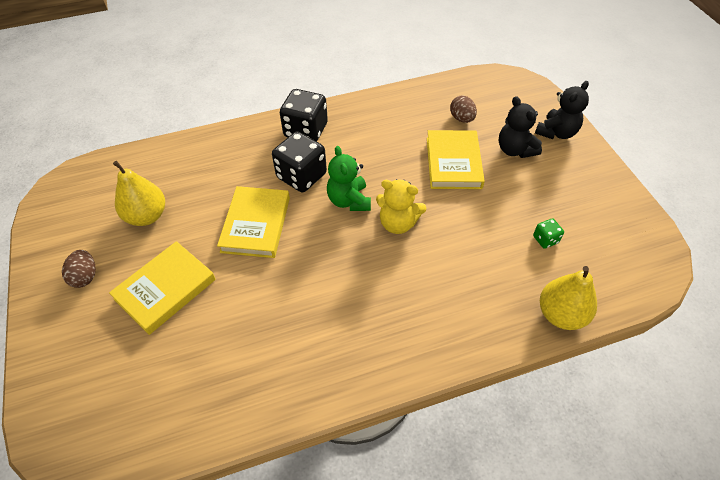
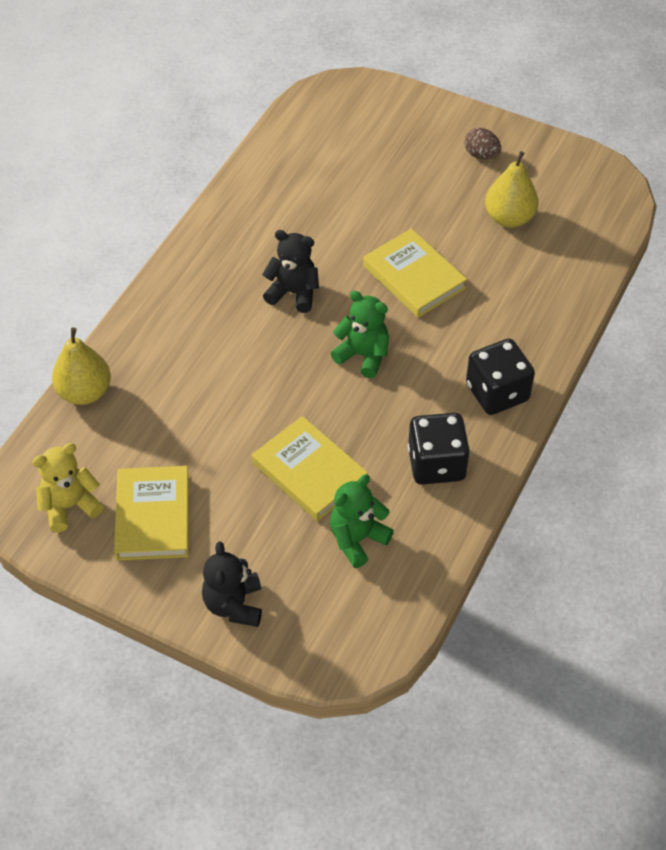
camera: 135 degrees right, 0 degrees up
(165, 289) = (412, 189): yellow book -> yellow book (153, 516)
(301, 176) = (435, 345): black dice -> black dice (436, 464)
(398, 223) = (296, 368): yellow teddy bear -> yellow teddy bear (70, 506)
(461, 118) = (357, 539): brown egg -> green teddy bear
(515, 150) = (260, 540): black teddy bear -> black teddy bear (293, 293)
(545, 239) = (147, 453): green dice -> none

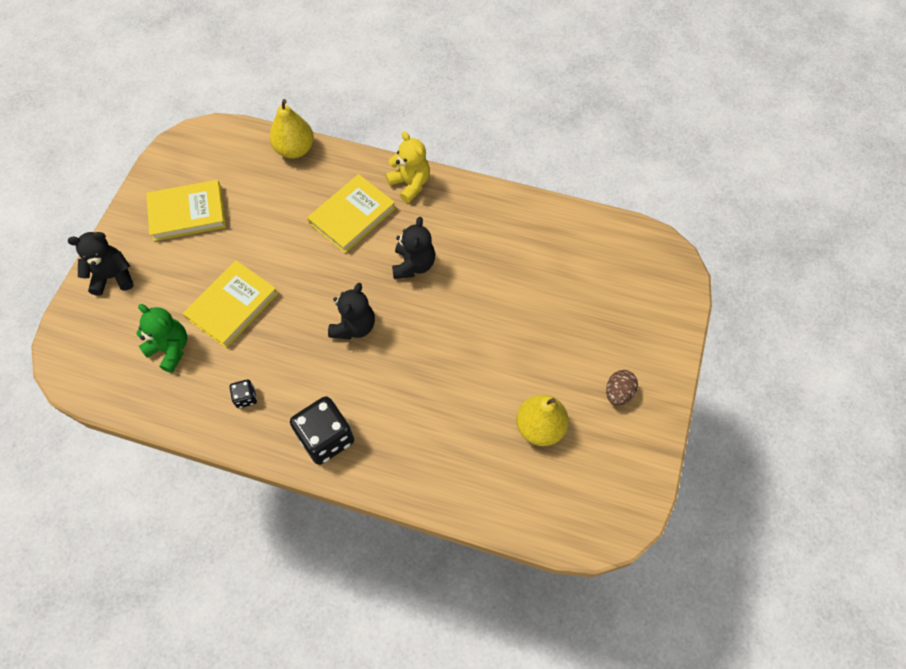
camera: 80 degrees right, 10 degrees up
(70, 506) = (195, 163): yellow teddy bear -> yellow teddy bear (410, 184)
(363, 355) = (354, 326): green teddy bear -> black teddy bear
(414, 277) = (449, 354): yellow book -> yellow book (352, 216)
(436, 464) = (246, 397): black dice -> black dice, size x0.47

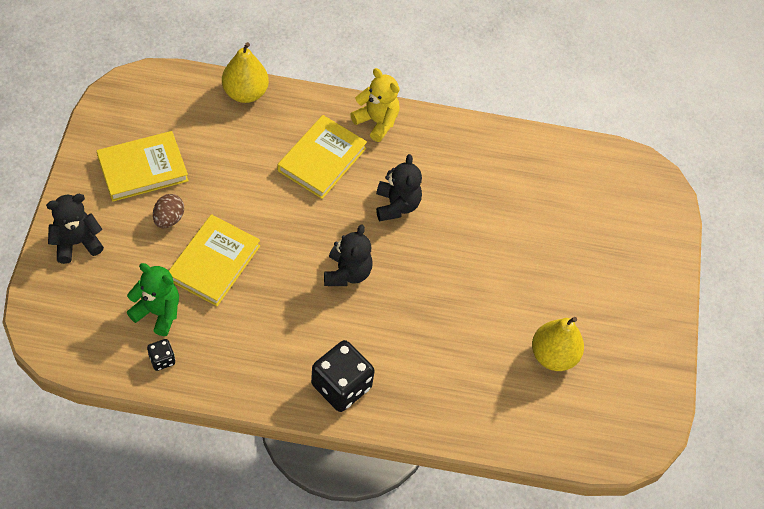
camera: 15 degrees left, 5 degrees down
(246, 397) = (249, 354): black dice -> black dice (162, 359)
(618, 393) = (624, 315): brown egg -> brown egg (169, 219)

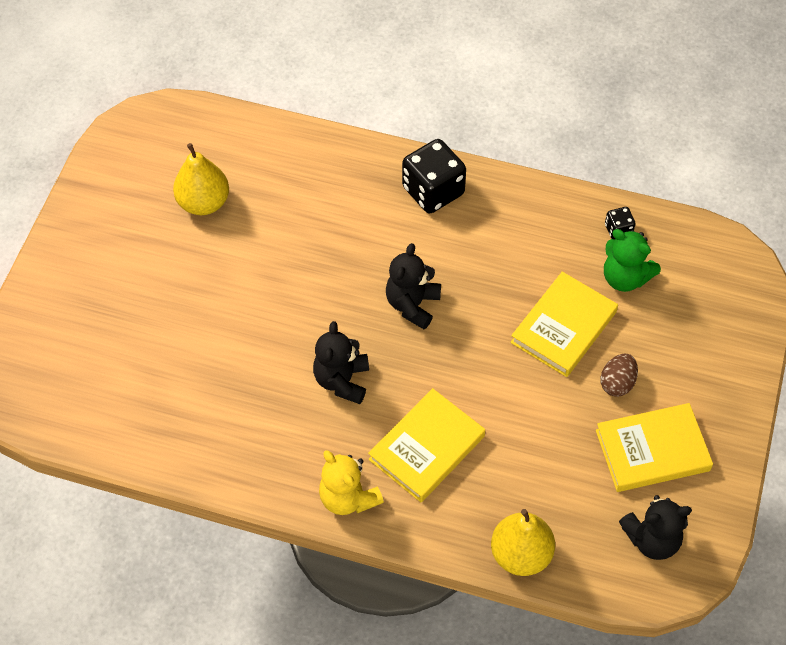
camera: 165 degrees left, 0 degrees up
(76, 243) = (722, 362): black teddy bear -> black teddy bear (652, 539)

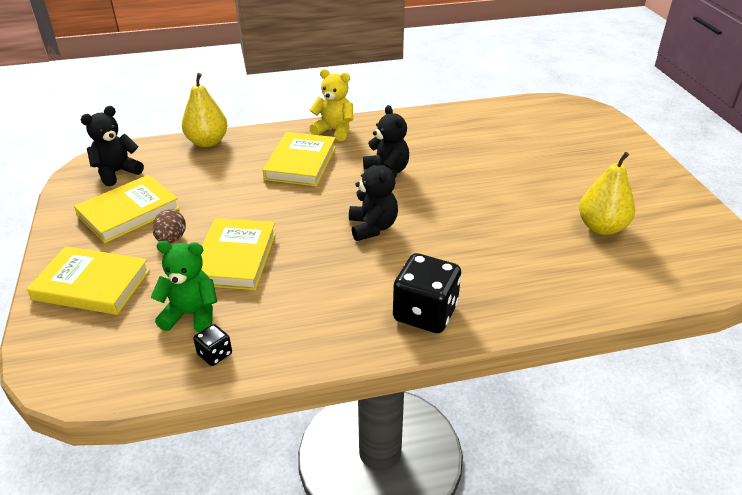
camera: 150 degrees right, 20 degrees down
(706, 355) = (92, 285): none -> yellow book

